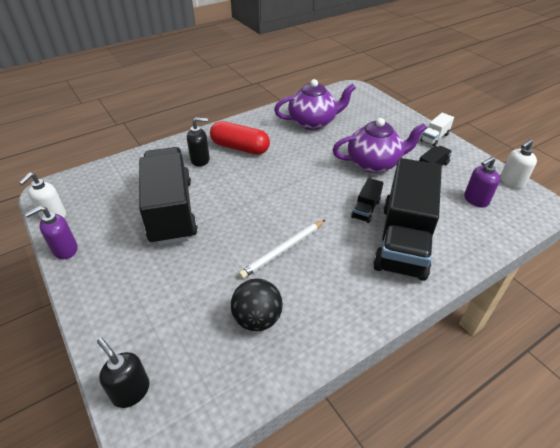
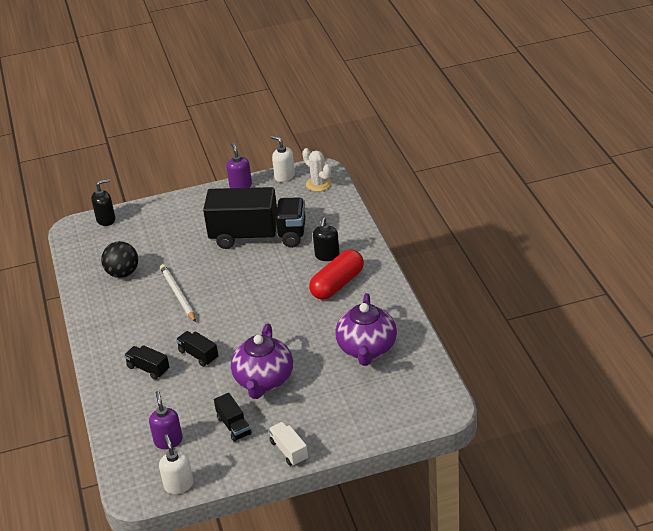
camera: 110 degrees right, 5 degrees down
(76, 187) = (318, 184): none -> white cactus
(403, 240) = (148, 369): black truck -> black truck, size x0.41

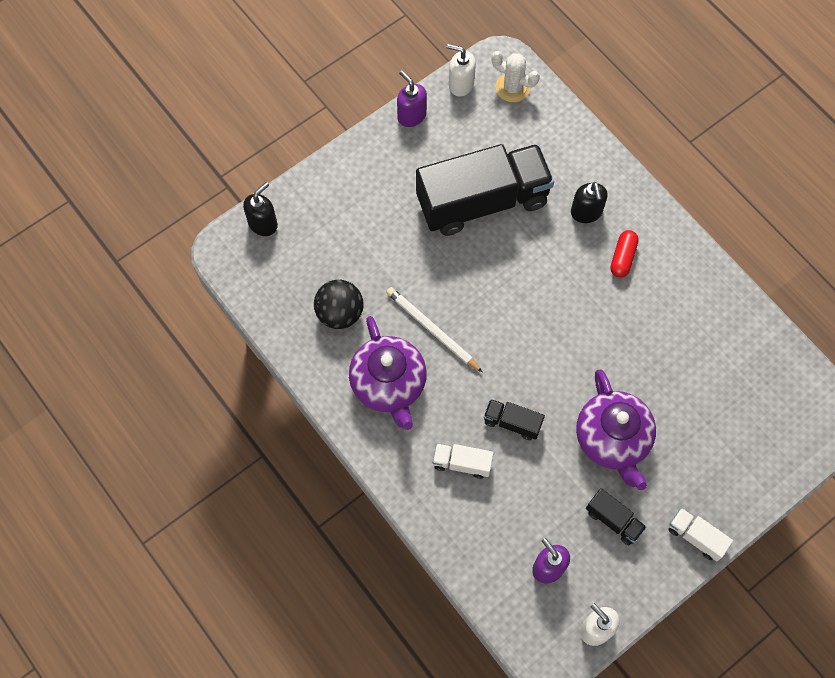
camera: 25 degrees left, 30 degrees up
(148, 369) = (462, 463): black truck -> white truck
(337, 284) = (623, 257): red capsule -> red capsule, size x0.57
(367, 349) = (709, 353): purple teapot -> purple teapot (389, 385)

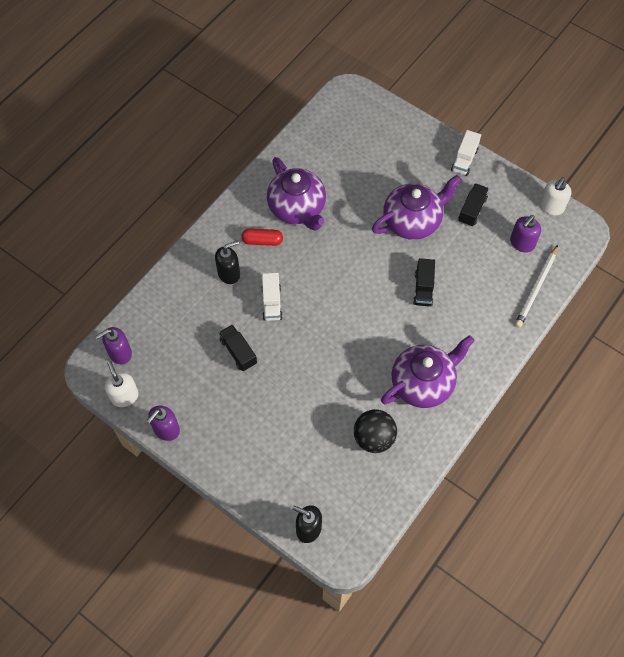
camera: 105 degrees left, 5 degrees down
(432, 330) = (366, 363): white pencil -> white pencil (536, 288)
(460, 84) = (124, 396): white soap dispenser -> white soap dispenser turned 150 degrees clockwise
(462, 463) = (467, 315): white truck -> white truck (272, 303)
(482, 201) = (238, 352): black truck -> black truck, size x0.41
(512, 87) = (120, 353): white cactus -> purple soap dispenser
(661, 307) = (297, 208): none -> purple teapot

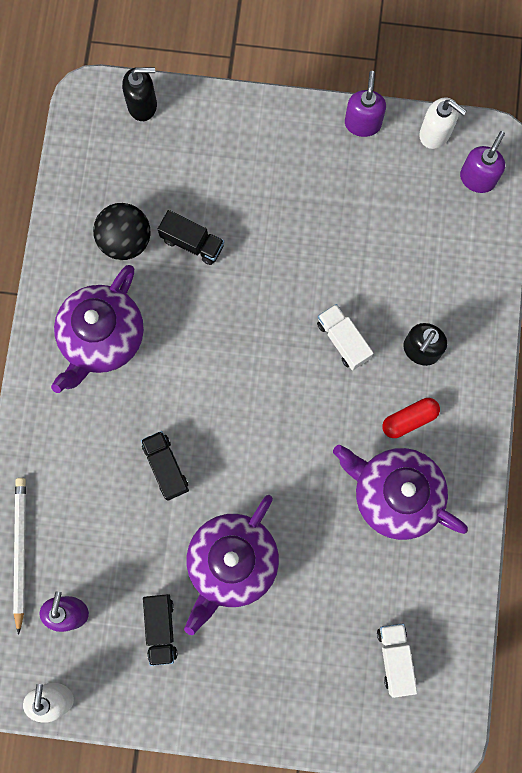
camera: 150 degrees right, 15 degrees up
(238, 352) = (342, 255): black truck -> black truck (192, 243)
(464, 160) = (212, 711): white truck -> white truck (394, 658)

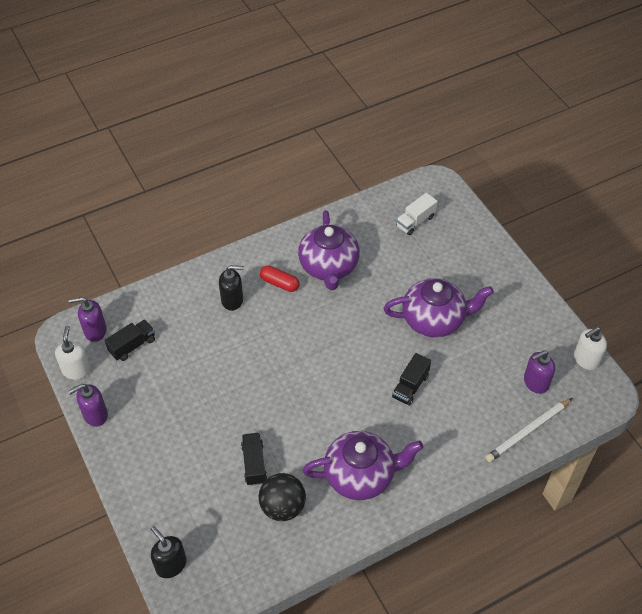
camera: 125 degrees left, 25 degrees down
(161, 628) = (500, 332): black truck -> black truck (132, 345)
(343, 340) = (256, 341): white truck -> none

